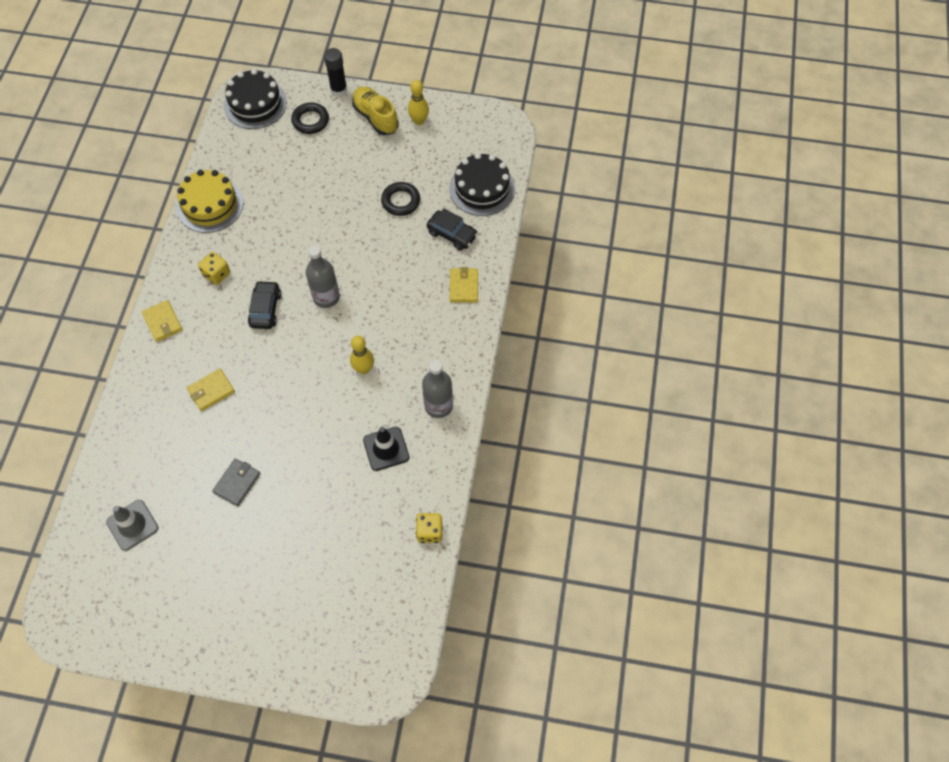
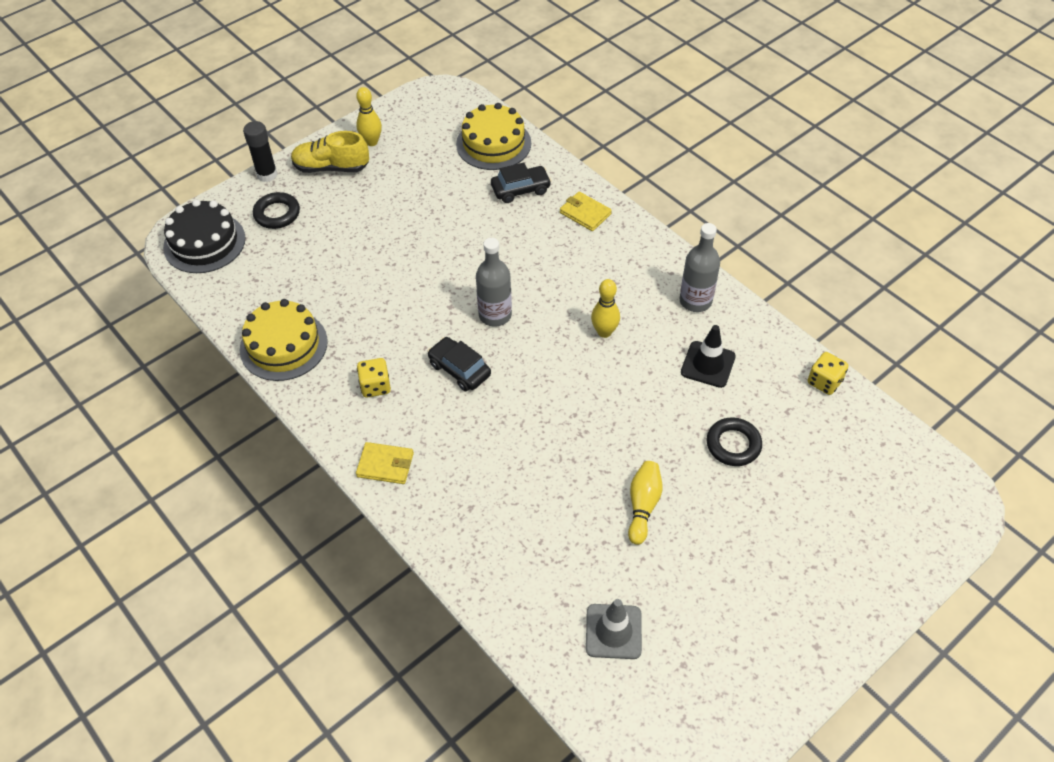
camera: 50 degrees left, 10 degrees down
(211, 391) = (512, 468): yellow wallet -> none
(237, 483) = (643, 506): grey wallet -> yellow bowling pin
(401, 201) = (445, 203): black ring -> black ring (733, 445)
(482, 188) = (493, 144): black cake -> yellow cake

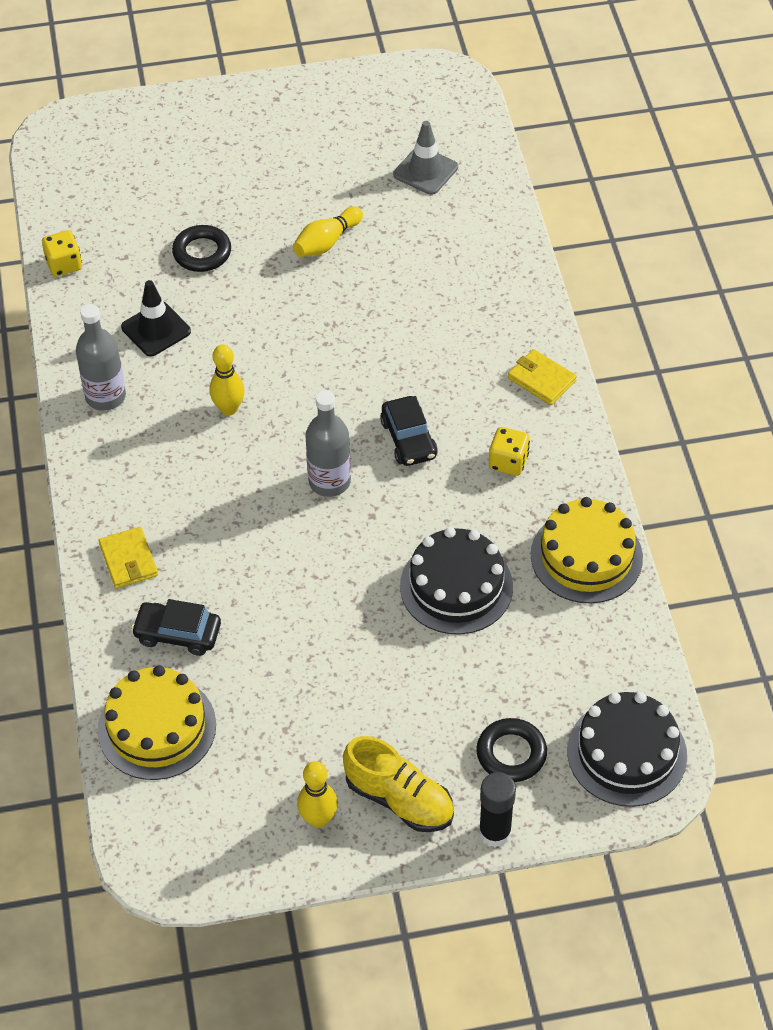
camera: 150 degrees left, 0 degrees up
(364, 288) = (456, 586): none -> black cake

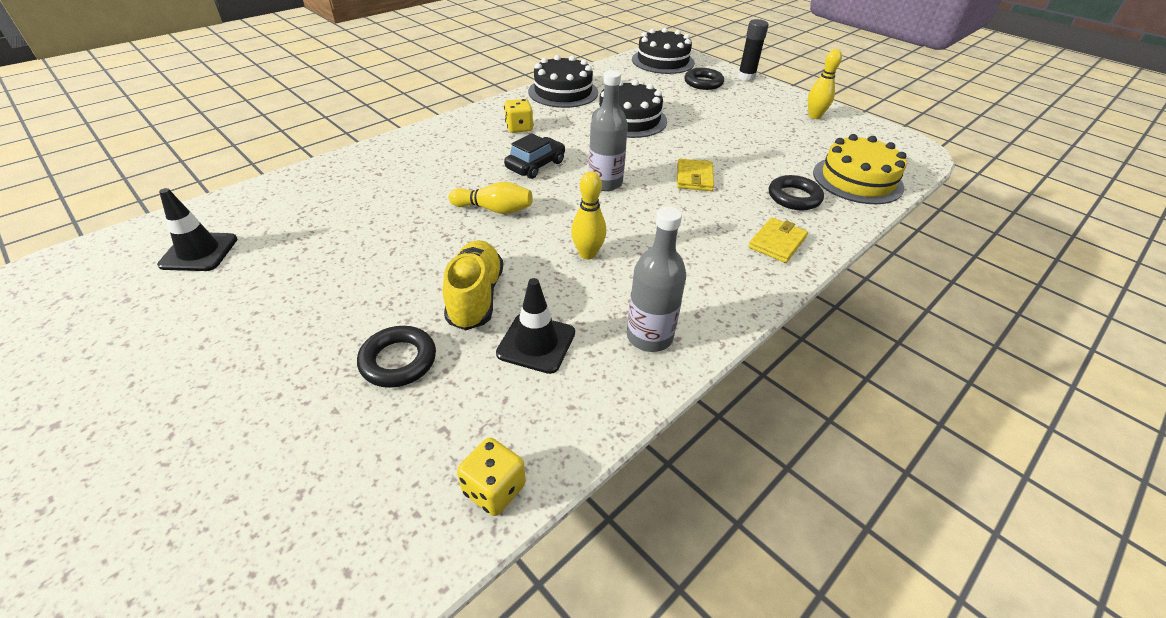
camera: 125 degrees left, 10 degrees down
(177, 634) = (794, 197): black car -> black ring
(327, 242) = (336, 276): yellow bowling pin -> yellow bowling pin (494, 209)
(399, 799) = (769, 100): yellow shoe -> yellow shoe (475, 297)
(425, 171) = (199, 252): grey traffic cone -> black traffic cone
(541, 379) = (436, 134): yellow wallet -> yellow wallet (694, 178)
(586, 556) = (563, 92): yellow cake -> black cake

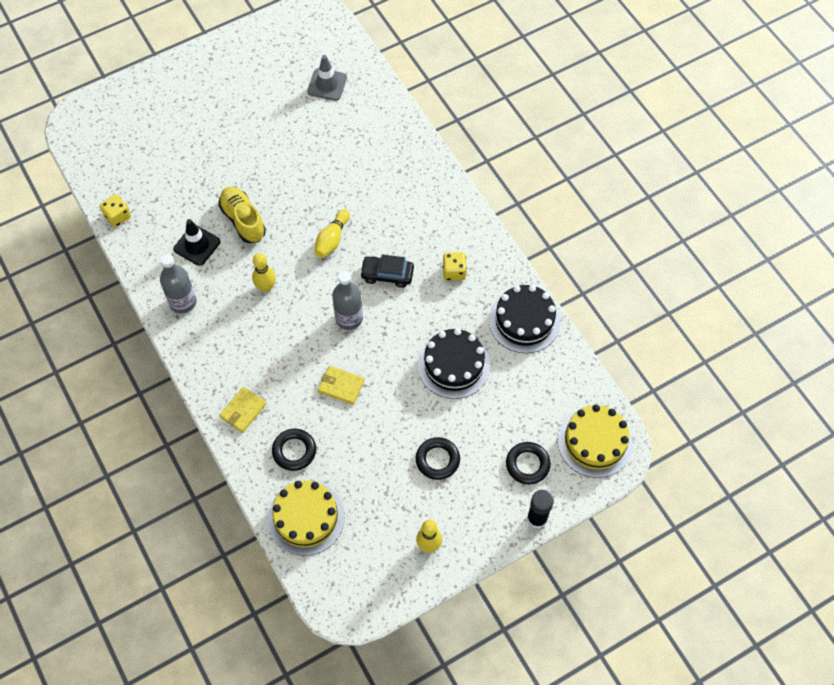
camera: 105 degrees right, 20 degrees up
(199, 252) = (327, 84): black traffic cone -> grey traffic cone
(398, 361) = (205, 182): black ring -> black ring (437, 460)
(475, 297) = (243, 220): yellow shoe -> yellow shoe turned 135 degrees counterclockwise
(535, 165) = (387, 274): black car -> black car turned 135 degrees clockwise
(663, 61) = (595, 442): black cake -> yellow cake
(777, 242) = (243, 411): yellow wallet -> yellow wallet turned 75 degrees clockwise

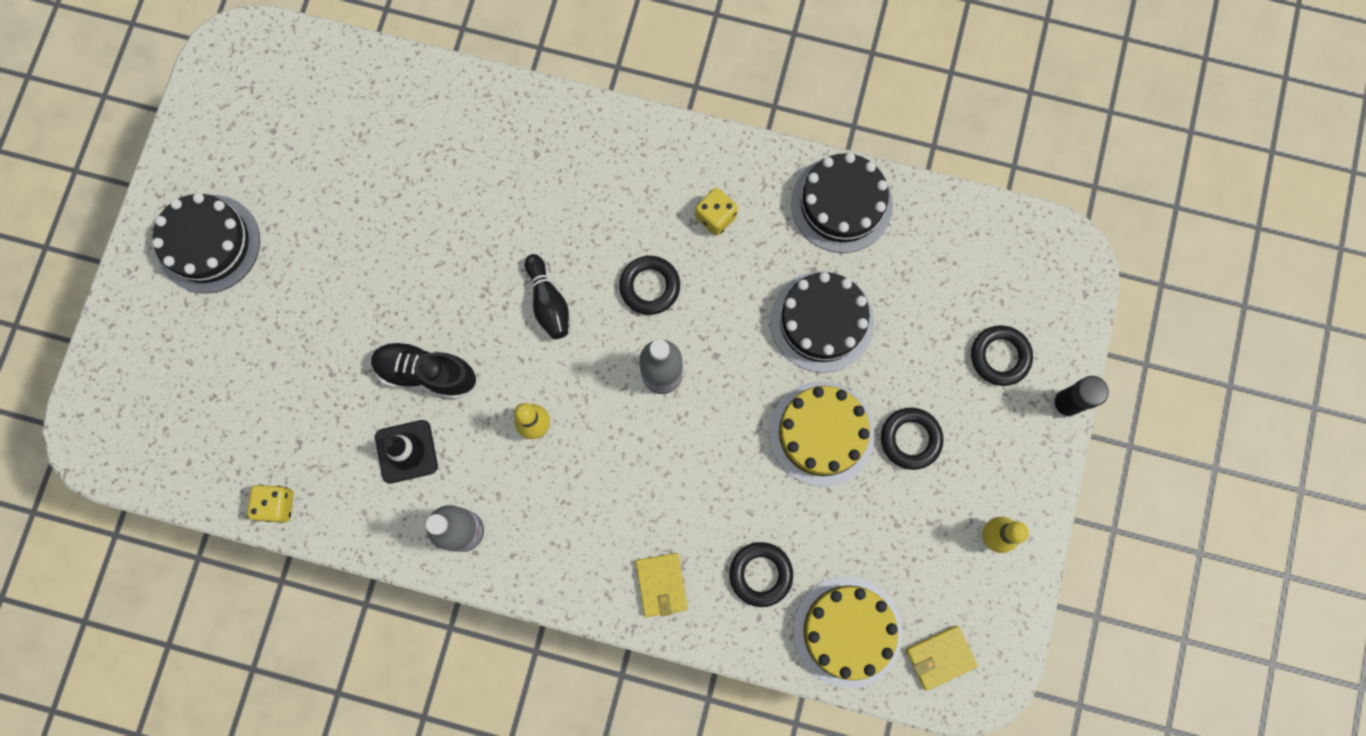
camera: 45 degrees left, 15 degrees up
(212, 84) = (209, 244): none -> black cake
(243, 220) = (426, 373): yellow shoe -> black shoe
(327, 84) = (344, 122): grey traffic cone -> none
(332, 239) = (548, 302): yellow bowling pin -> black bowling pin
(341, 386) = (733, 457): yellow wallet -> yellow wallet (940, 657)
(387, 274) = (649, 286): black car -> black ring
(595, 442) = (1038, 269): yellow cake -> yellow cake (821, 433)

